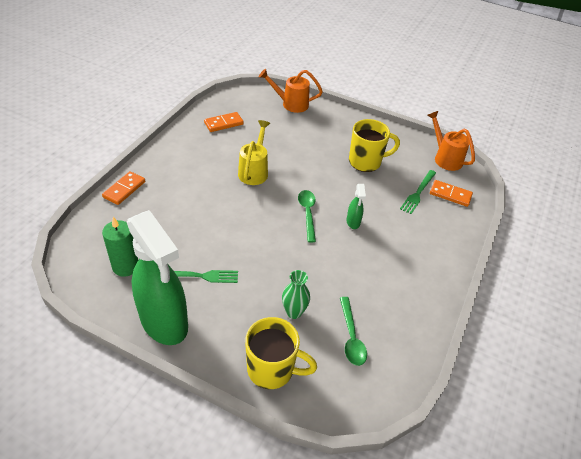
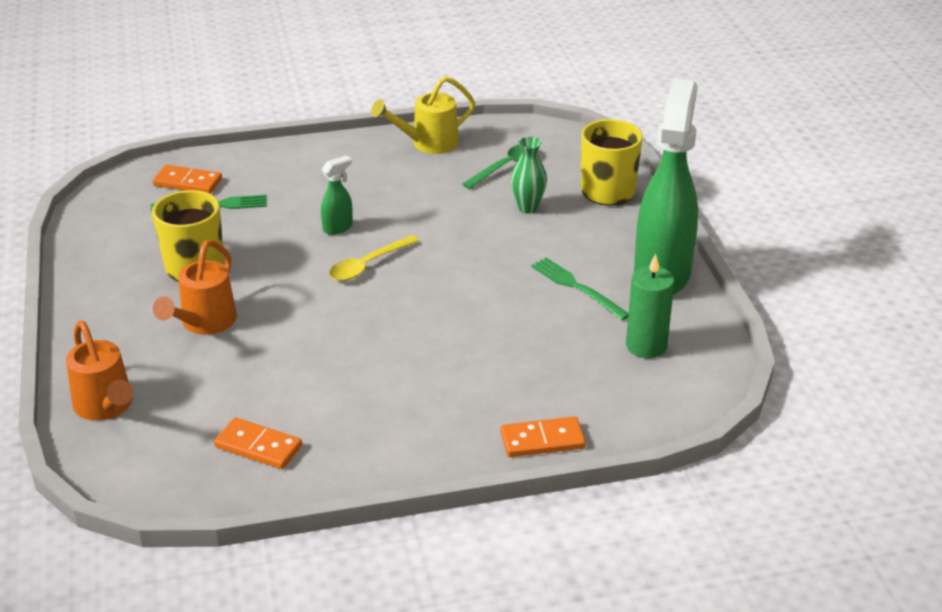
camera: 125 degrees left, 10 degrees down
(254, 171) = (341, 348): yellow watering can -> yellow watering can (428, 144)
(307, 213) = (368, 265): green spoon -> yellow spoon
(445, 158) = (101, 210): orange watering can -> orange watering can (204, 323)
(450, 195) = (188, 182): orange domino -> orange domino turned 60 degrees counterclockwise

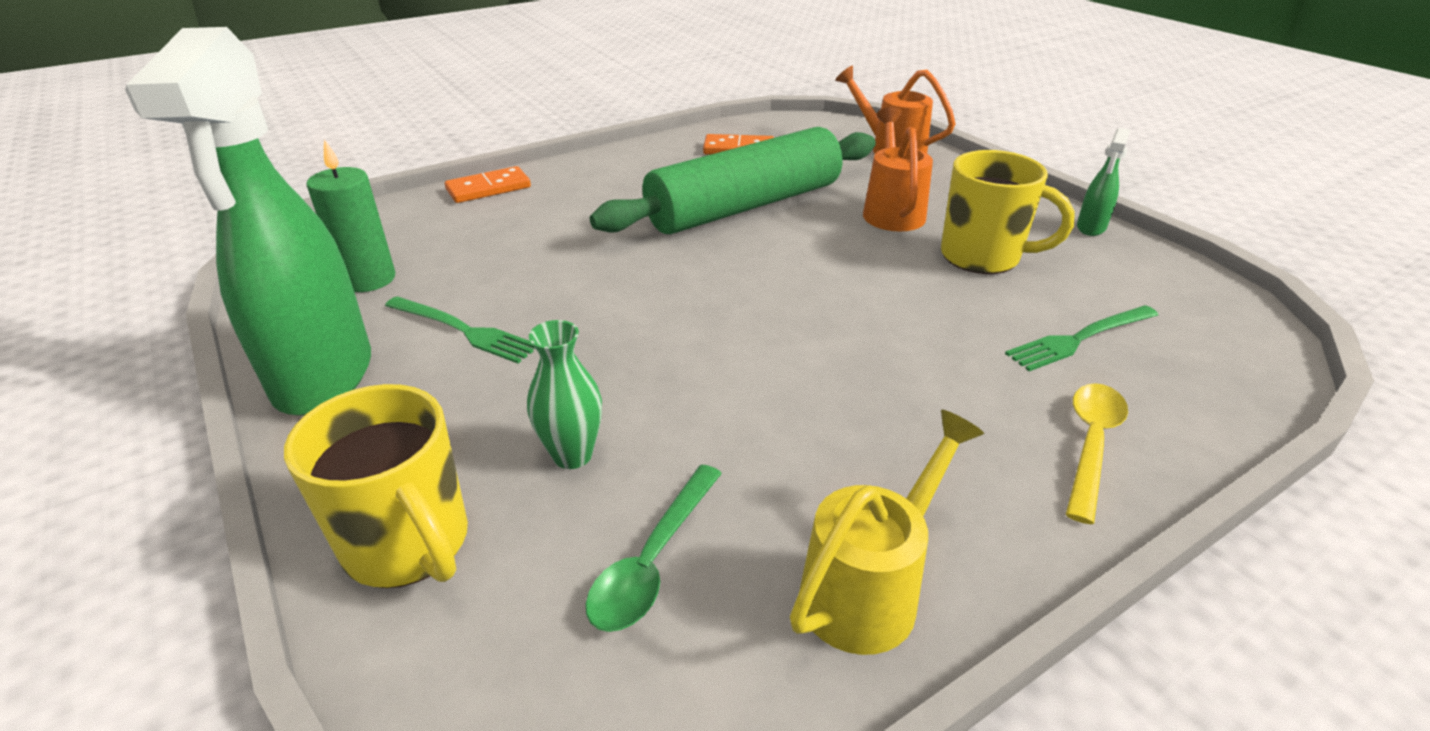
camera: 160 degrees right, 0 degrees up
(188, 182) = (1174, 366): orange domino -> none
(318, 357) = (745, 206): none -> green rolling pin
(338, 227) = (864, 343): green spray bottle -> green spray bottle (1090, 228)
(368, 265) = (773, 301): yellow spoon -> yellow spoon (1091, 444)

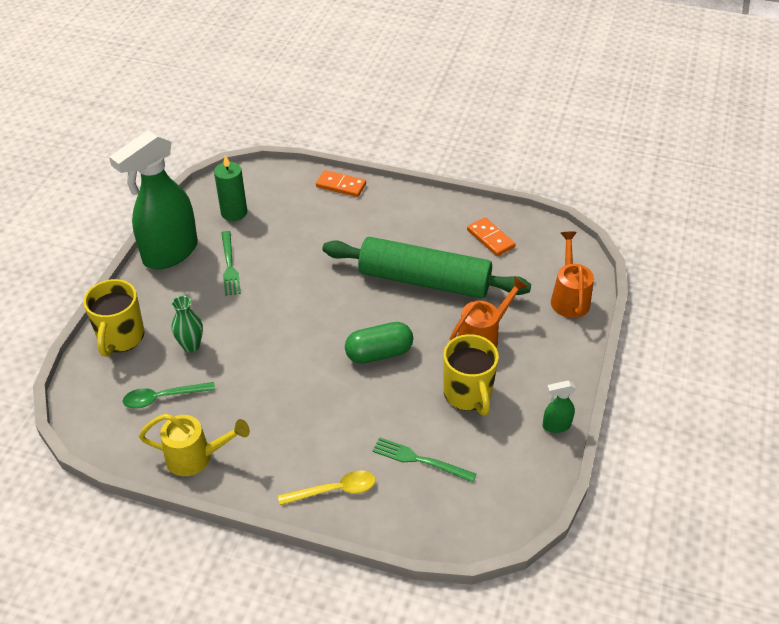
camera: 50 degrees right, 10 degrees up
(832, 285) = (379, 353): none -> green capsule

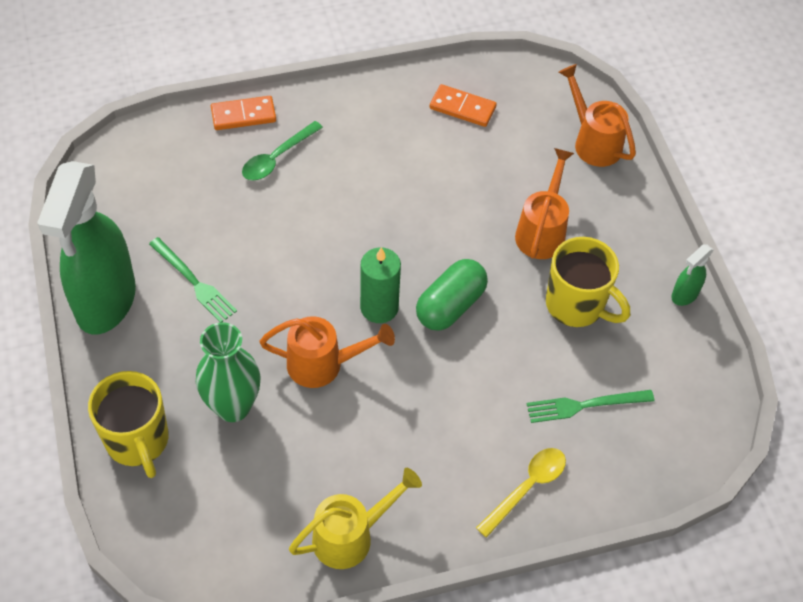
camera: 35 degrees left, 10 degrees up
(163, 398) = (253, 487): green spoon -> green spoon (277, 158)
(191, 346) = (233, 407): green vase -> green vase, size x1.53
(234, 212) = (141, 210): green candle -> green candle (379, 307)
(266, 349) = (323, 364): none -> orange watering can
(424, 280) = (431, 193): green rolling pin -> none

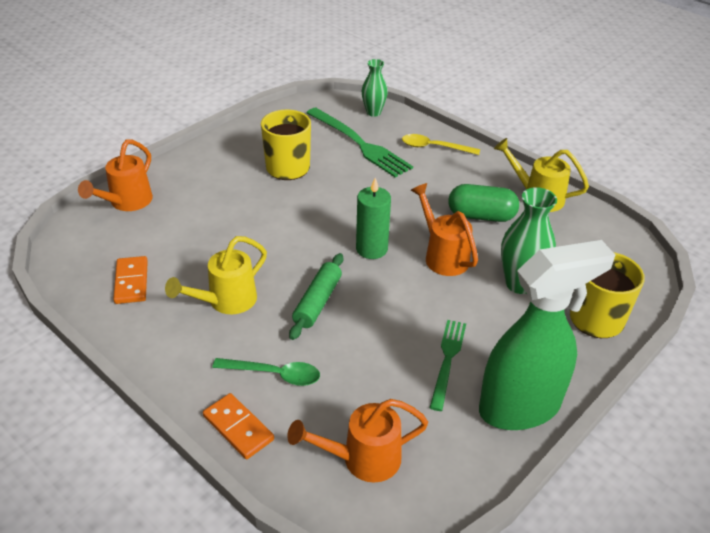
camera: 120 degrees left, 15 degrees down
(337, 226) = (318, 302): none -> green rolling pin
(388, 162) = (226, 301): none -> yellow watering can
(450, 305) = (338, 217): green capsule -> green capsule (481, 216)
(542, 231) = (236, 199): orange watering can -> orange watering can (363, 459)
(585, 405) = (359, 143): green fork -> green fork, size x1.62
(654, 466) = (373, 112): none -> green vase
(684, 295) = (242, 131): green spray bottle -> none

